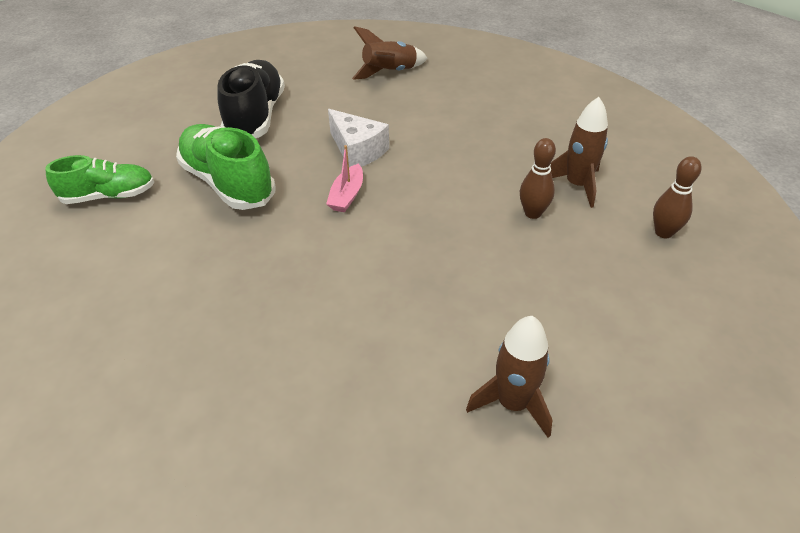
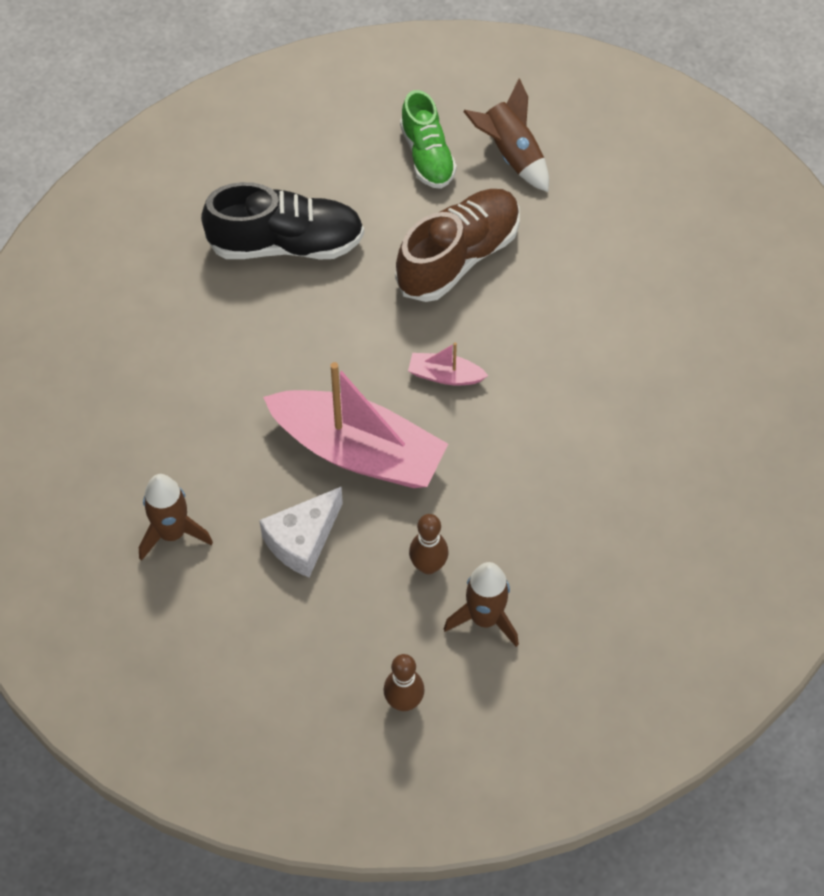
camera: 85 degrees right, 15 degrees up
(228, 183) = (458, 257): green shoe -> brown shoe
(256, 116) = (595, 257): black shoe -> black shoe (286, 243)
(357, 151) = (532, 377): white cheese -> white cheese (302, 540)
(390, 72) = (728, 397): brown rocket -> brown rocket (511, 154)
(418, 251) = (358, 451): none -> pink boat

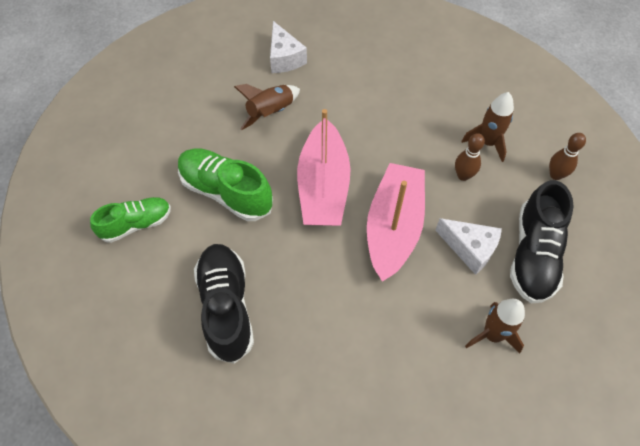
camera: 100 degrees left, 0 degrees up
(274, 622) = (533, 255): none -> black shoe
(445, 375) = (323, 186): pink boat -> pink boat, size x2.34
(458, 257) = (226, 192): brown shoe -> green shoe
(511, 154) = (134, 172): brown rocket -> brown rocket (270, 113)
(708, 359) = (284, 58): none -> white cheese

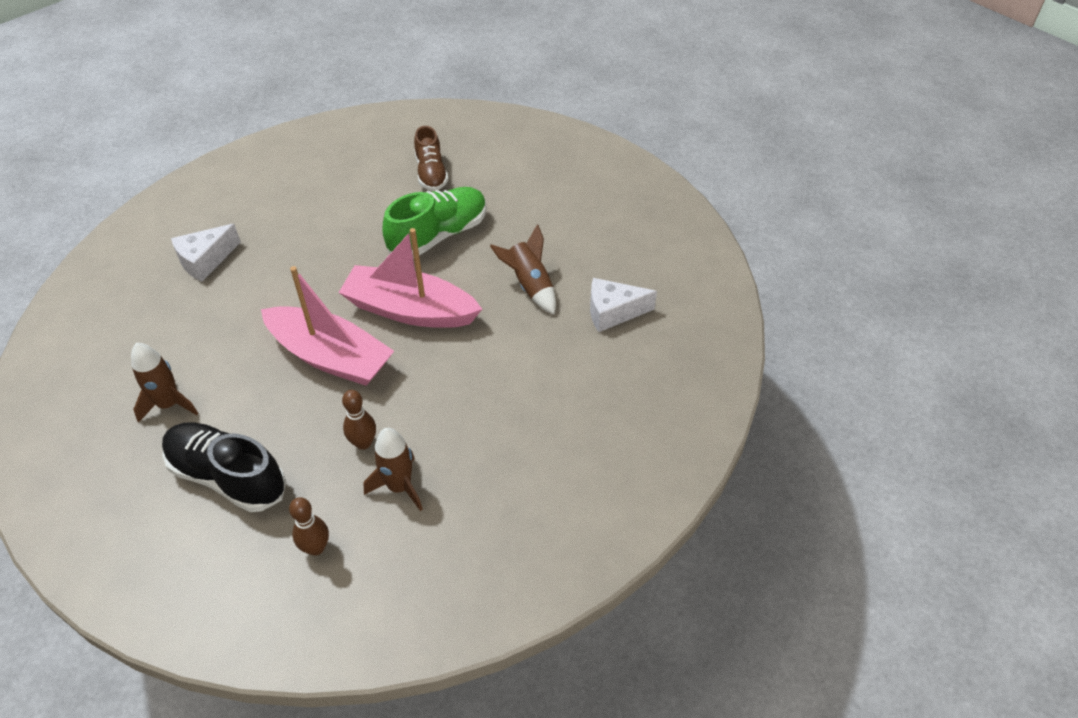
camera: 105 degrees right, 10 degrees down
(136, 224) = (431, 173): green shoe -> brown shoe
(226, 307) = (316, 219): black shoe -> none
(470, 249) = (269, 417): white cheese -> white cheese (205, 261)

